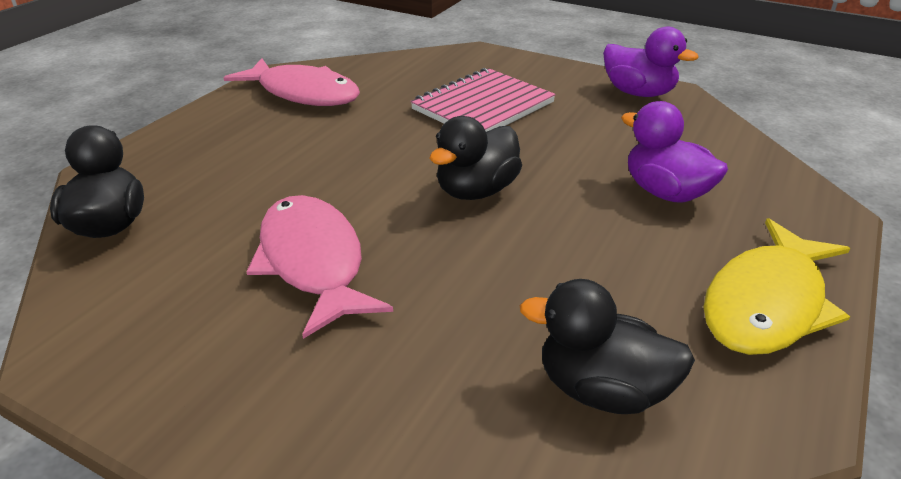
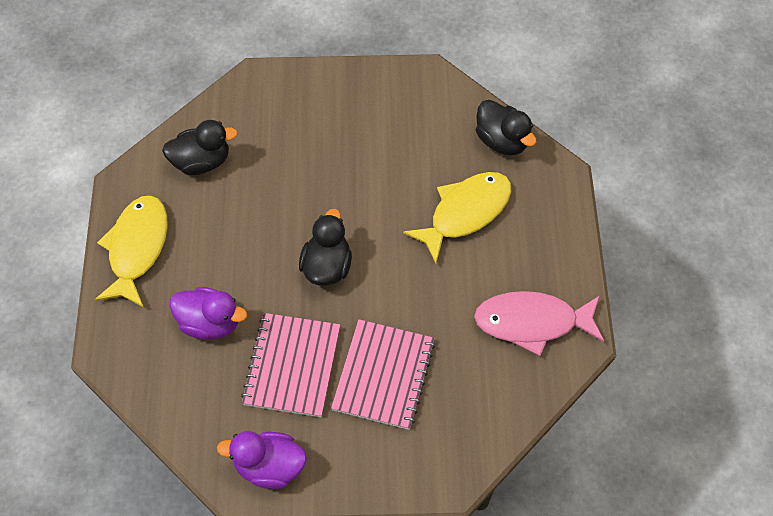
camera: 150 degrees right, 25 degrees up
(257, 178) = (465, 213): none -> yellow fish
(313, 262) = (374, 168): pink fish -> none
(577, 136) = (292, 366): none -> pink notebook

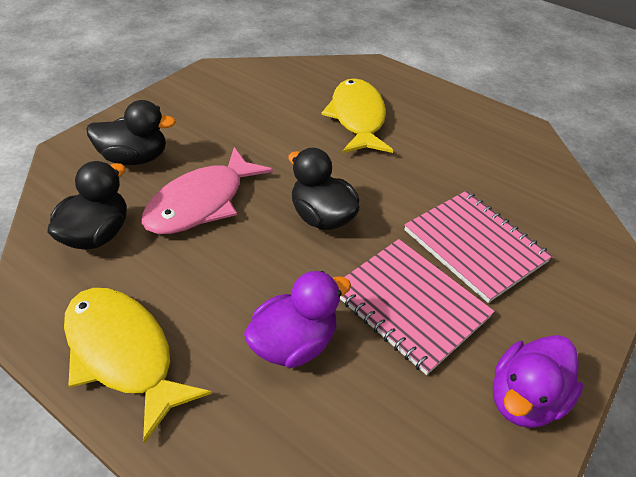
camera: 55 degrees left, 15 degrees down
(502, 141) = (315, 72): black duck -> black duck (135, 158)
(532, 322) = (491, 140): pink fish -> pink fish (201, 202)

